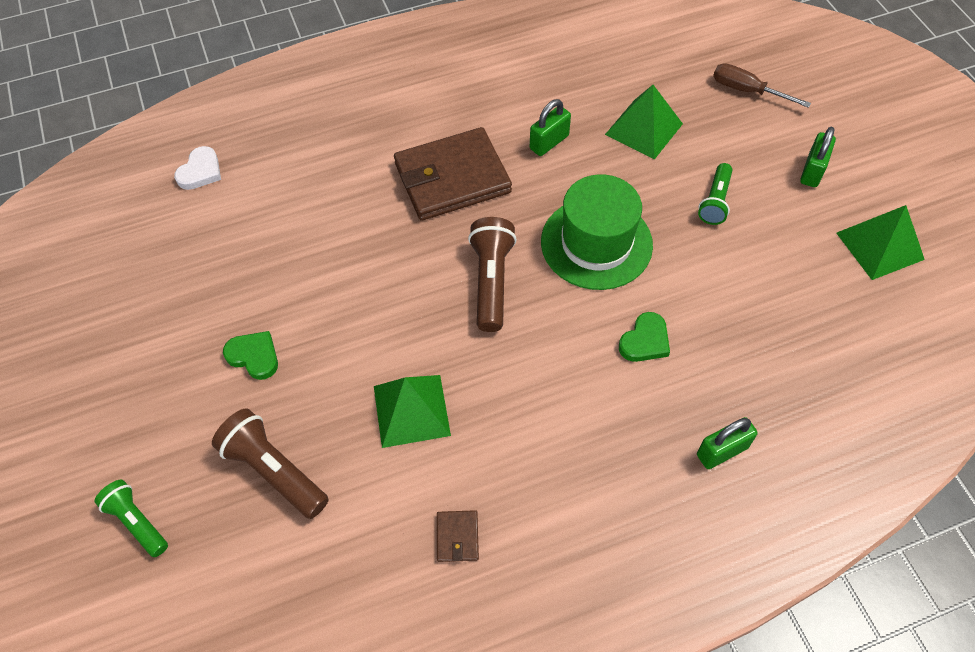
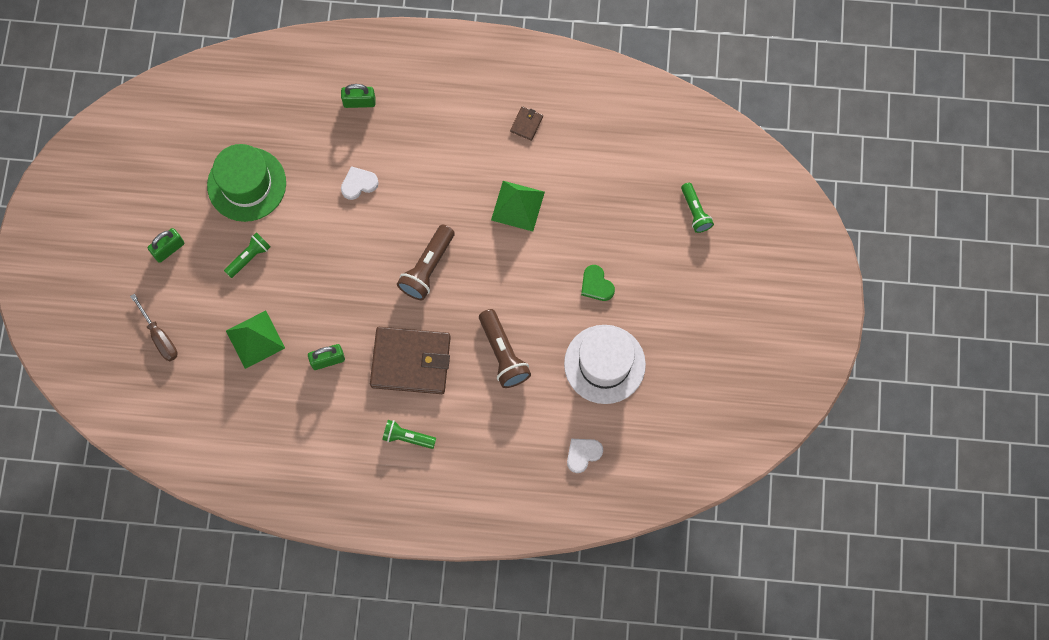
camera: 155 degrees left, 15 degrees up
(207, 270) = (604, 364): none -> white hat
(274, 470) = (610, 206): brown flashlight -> brown flashlight (503, 354)
(414, 111) = (407, 437): none -> green flashlight
(596, 243) = (345, 263): green hat -> green hat (246, 184)
(645, 341) = (358, 184): green heart -> white heart
(879, 246) = (172, 176): green pyramid -> none

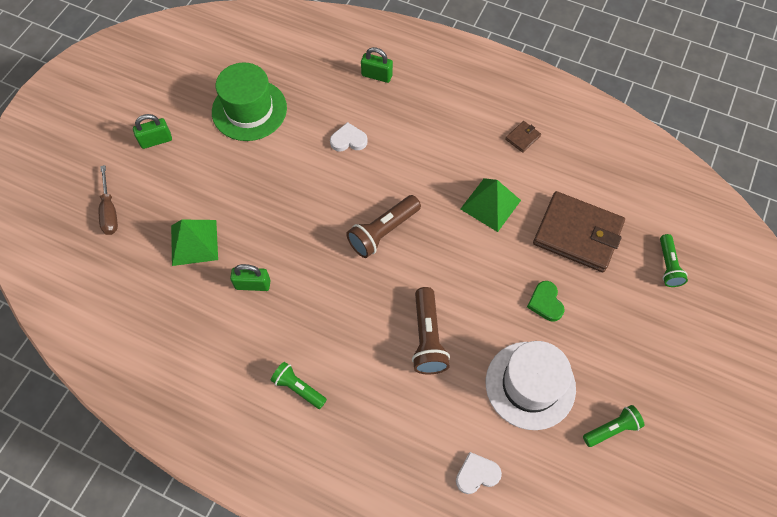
camera: 20 degrees right, 10 degrees down
(249, 257) = (223, 170): green flashlight -> green flashlight (612, 429)
(411, 361) = (332, 313): brown wallet -> brown wallet (577, 234)

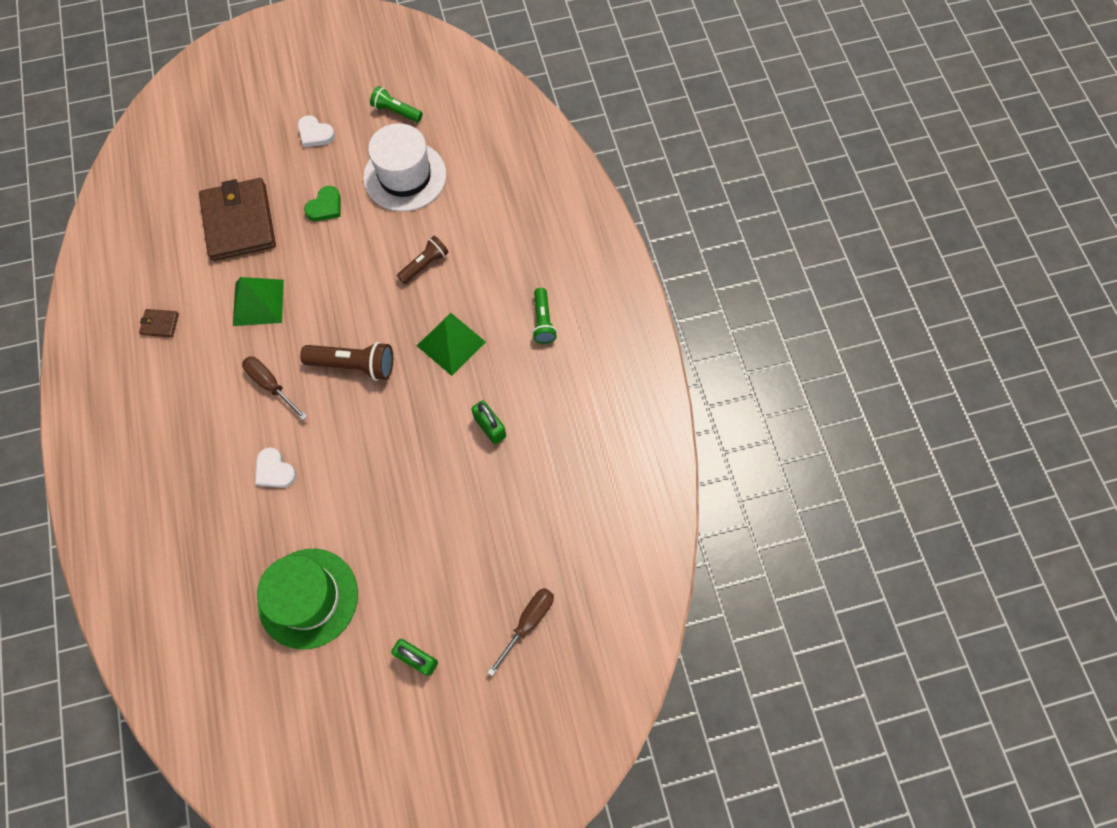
camera: 130 degrees left, 5 degrees up
(194, 242) = (493, 512): green pyramid -> green pyramid (451, 343)
(377, 75) = (170, 508): green padlock -> none
(414, 173) = (271, 385): none -> brown screwdriver
(427, 338) = (425, 264): brown flashlight -> brown flashlight, size x0.65
(477, 474) = (500, 167): white heart -> white heart (315, 134)
(668, 266) = (223, 147): green flashlight -> none

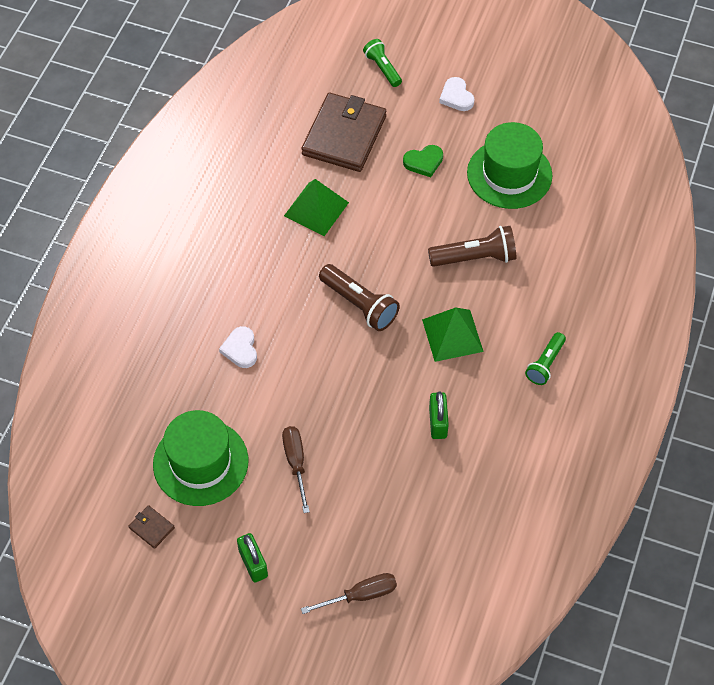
camera: 35 degrees right, 10 degrees down
(160, 324) = (228, 181): brown wallet -> brown wallet (151, 528)
(271, 385) = (282, 280): brown screwdriver -> brown screwdriver (296, 463)
(396, 111) = (539, 115): green flashlight -> green flashlight (382, 68)
(405, 176) = (509, 174): white hat -> green hat
(425, 264) = (475, 257): brown flashlight -> brown flashlight, size x1.53

